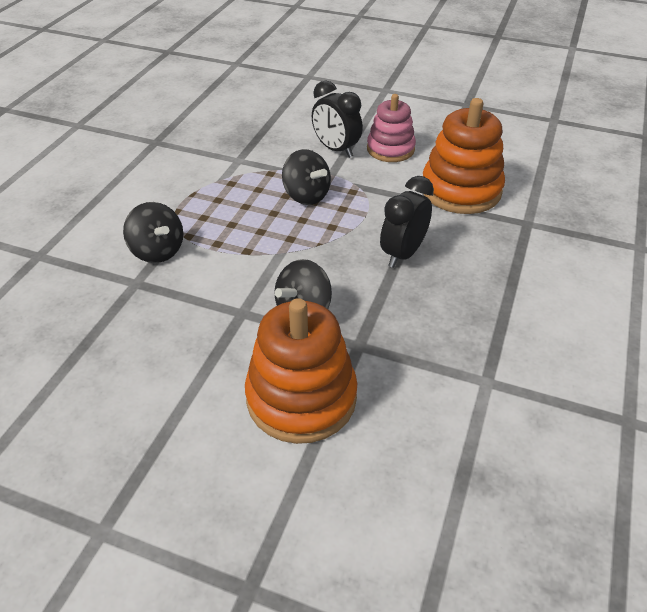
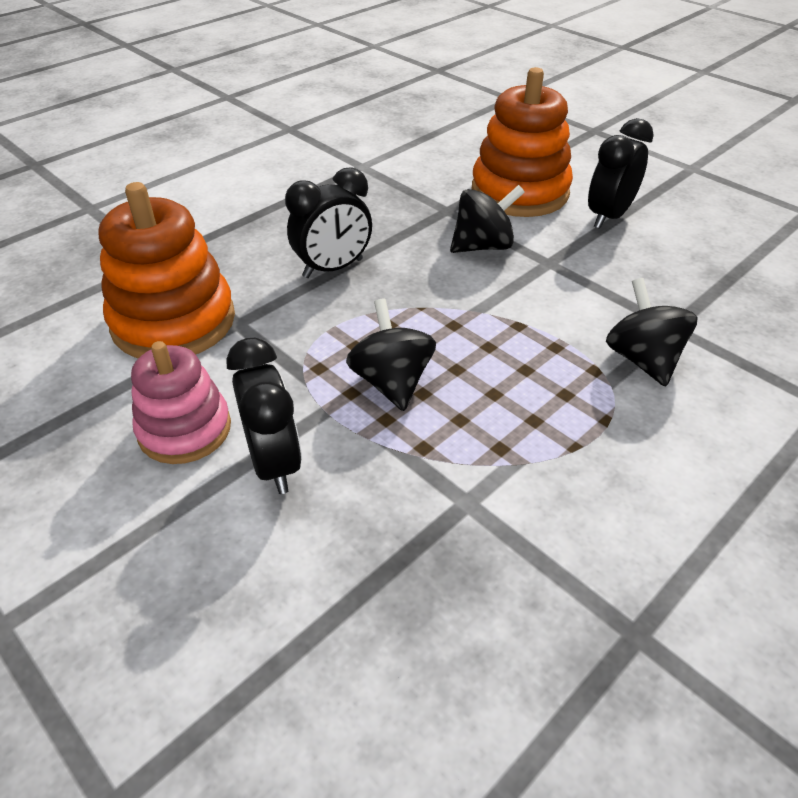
camera: 155 degrees left, 0 degrees up
(199, 390) = (608, 217): none -> black clock

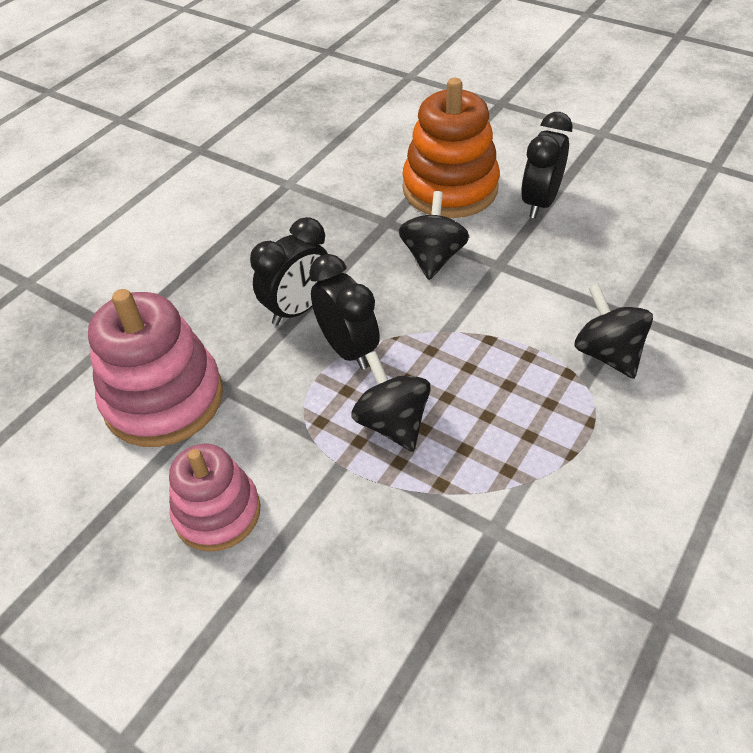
camera: 10 degrees left, 5 degrees up
(173, 321) = (163, 399): orange stacking toy -> pink stacking toy
(274, 463) = (312, 529): black clock -> black clock (348, 349)
(483, 246) = (433, 257): black spinning top -> black spinning top turned 45 degrees counterclockwise

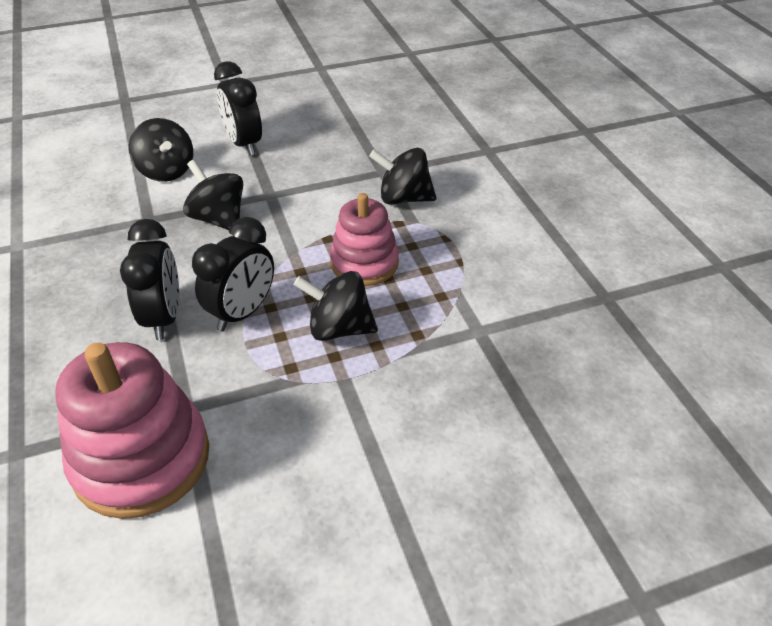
camera: 55 degrees left, 5 degrees down
(217, 512) = (305, 482): pink stacking toy -> pink stacking toy (364, 263)
(348, 349) = (242, 313): black clock -> black clock turned 120 degrees clockwise
(450, 188) = (166, 171): orange stacking toy -> black spinning top

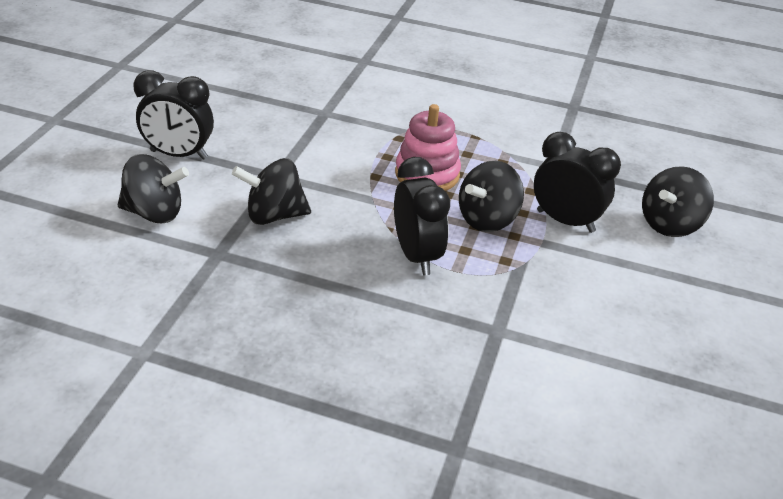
camera: 55 degrees left, 5 degrees down
(141, 459) = (531, 375): pink stacking toy -> none
(164, 317) = (374, 299): black clock -> black clock (565, 221)
(403, 198) = (372, 121): black spinning top -> black spinning top (669, 224)

